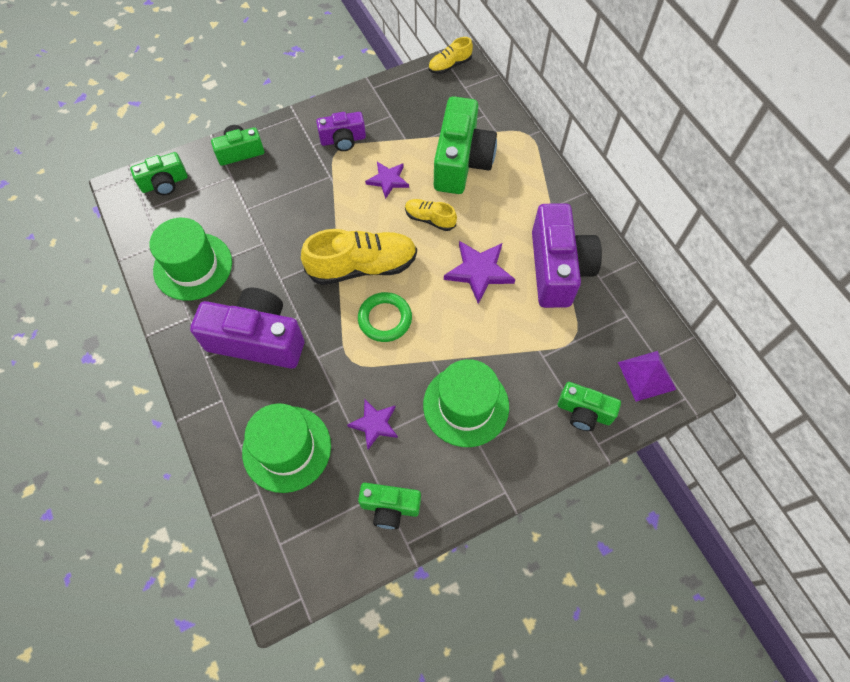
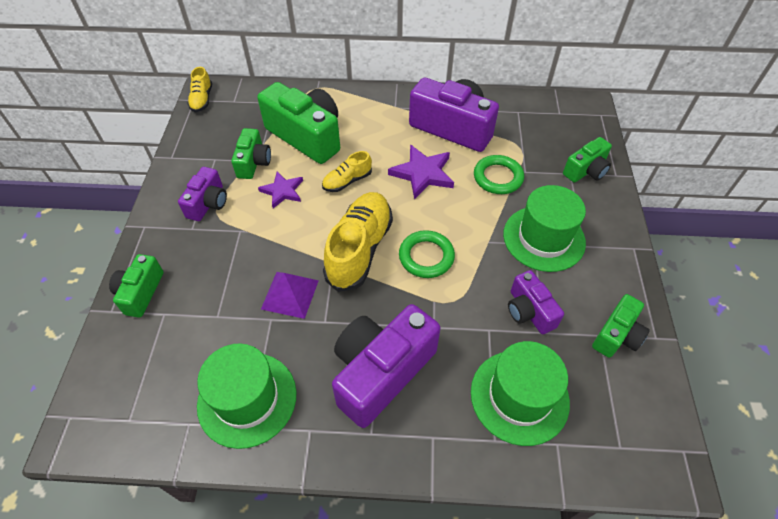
camera: 60 degrees left, 10 degrees down
(164, 183) = (111, 384): green camera -> green camera (253, 162)
(374, 424) = (529, 311): purple star -> purple camera
(517, 335) = (498, 177): none -> green ring
(646, 375) = (573, 124): purple pyramid -> purple pyramid (290, 294)

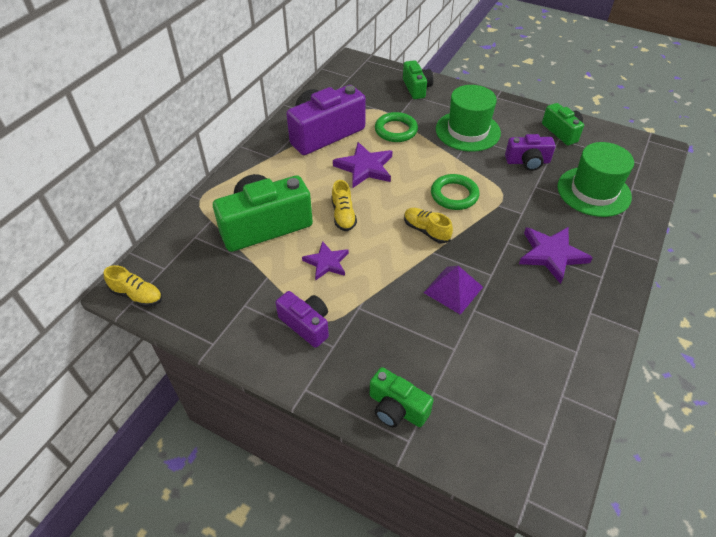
camera: 65 degrees left, 5 degrees down
(247, 399) = (550, 346): green hat -> none
(253, 162) = (272, 274): green camera -> none
(359, 249) = (426, 231): yellow shoe -> yellow shoe, size x0.52
(381, 372) = (551, 255): purple camera -> purple star

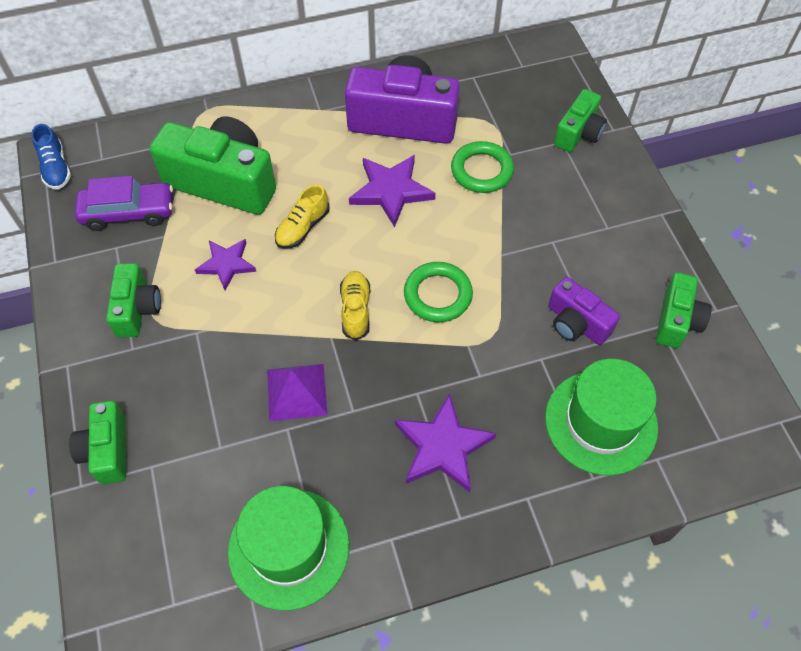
camera: 45 degrees right, 10 degrees up
(137, 295) = (56, 168): yellow shoe -> blue shoe
(226, 282) = (128, 212): none -> purple car
(306, 324) = (137, 309): purple camera -> green camera
(467, 131) = (561, 231): green hat -> green hat (289, 548)

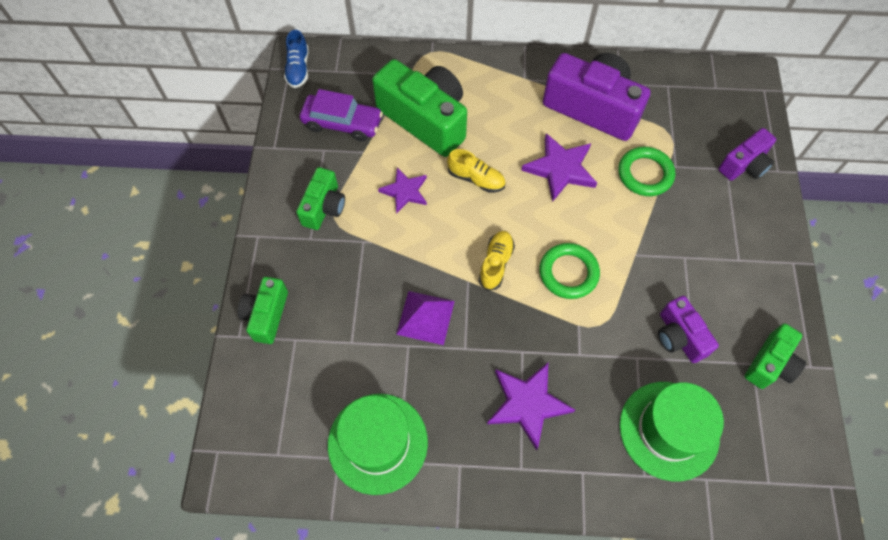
camera: 20 degrees right, 5 degrees up
(302, 228) = (476, 179): yellow shoe -> yellow shoe turned 120 degrees counterclockwise
(578, 133) = (744, 165): green camera -> purple camera

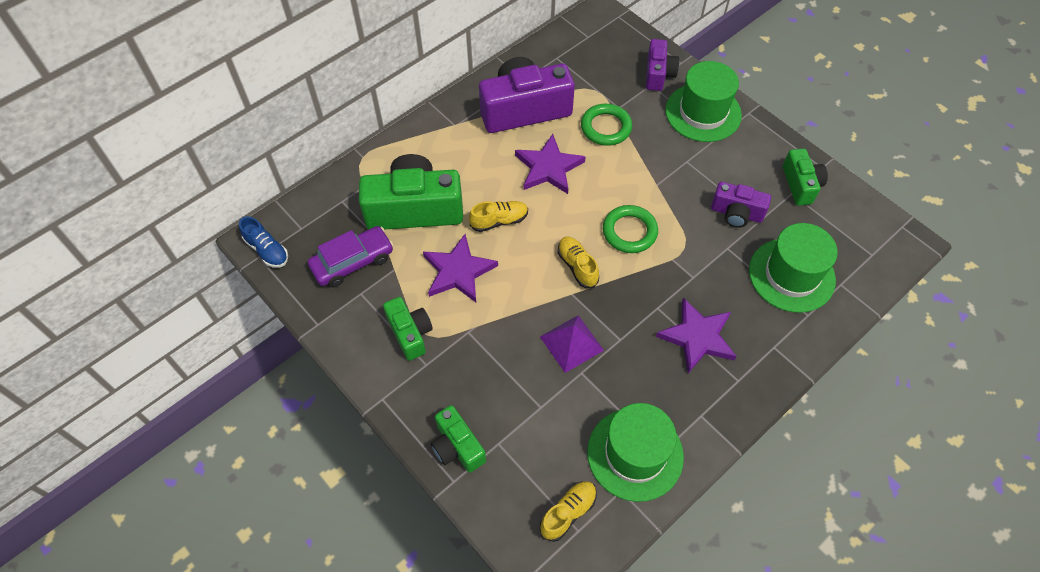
camera: 45 degrees left, 5 degrees down
(285, 435) = (568, 513): none -> yellow shoe
(405, 191) = (458, 271): purple star -> purple star, size x1.51
(748, 228) = (703, 112): none -> green hat

